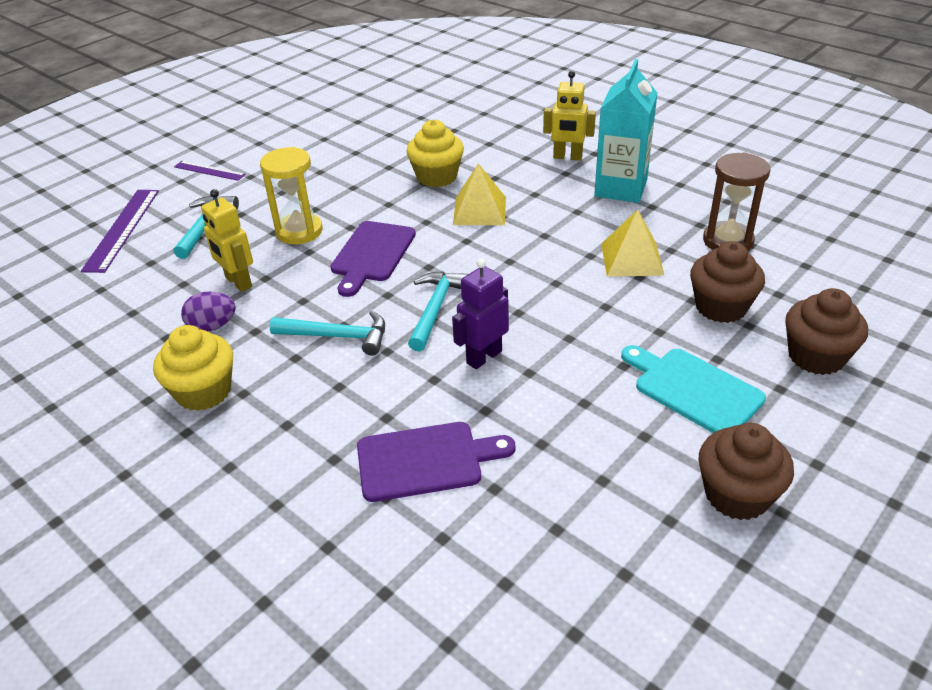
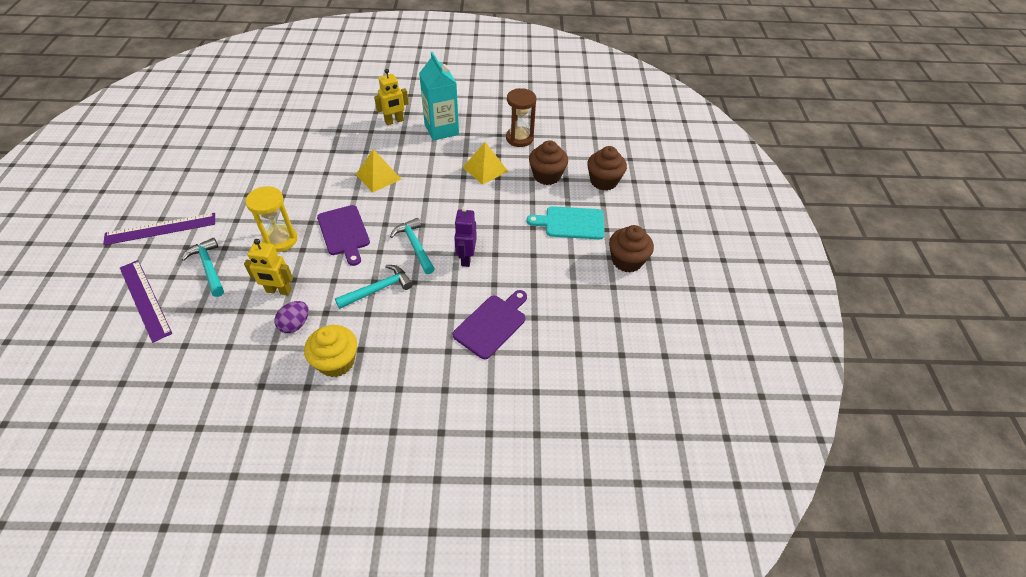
camera: 45 degrees left, 10 degrees up
(209, 170) = (160, 228): purple ruler -> purple ruler, size x1.69
(437, 177) = (330, 166): yellow cupcake -> none

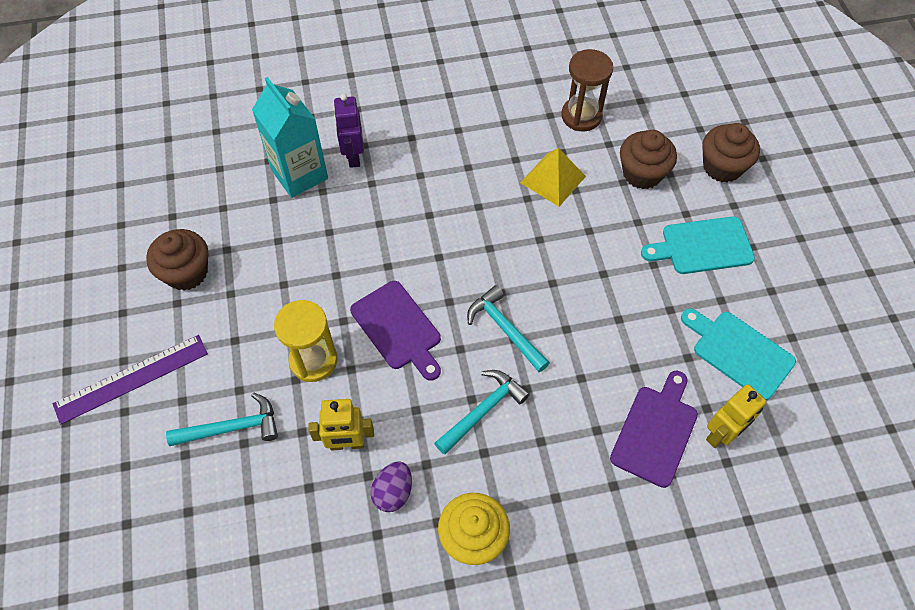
camera: 10 degrees left, 10 degrees up
(145, 299) = (165, 500): purple ruler -> none
(209, 267) = (231, 428): turquoise hammer -> turquoise hammer turned 120 degrees clockwise
(378, 176) = (408, 223): yellow pyramid -> none
(394, 121) = (391, 121): yellow robot -> yellow robot (721, 434)
(441, 129) = (465, 122): turquoise carton -> turquoise carton (299, 174)
(466, 258) = (582, 334): purple robot -> purple robot (353, 156)
(571, 289) = (739, 352): none -> turquoise cutting board
(627, 261) = (796, 292): brown cupcake -> brown cupcake (186, 272)

